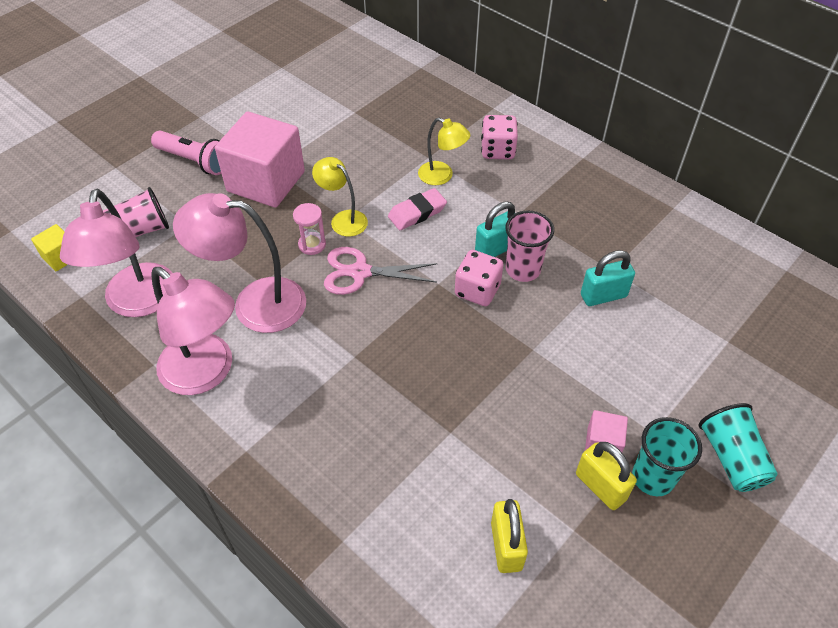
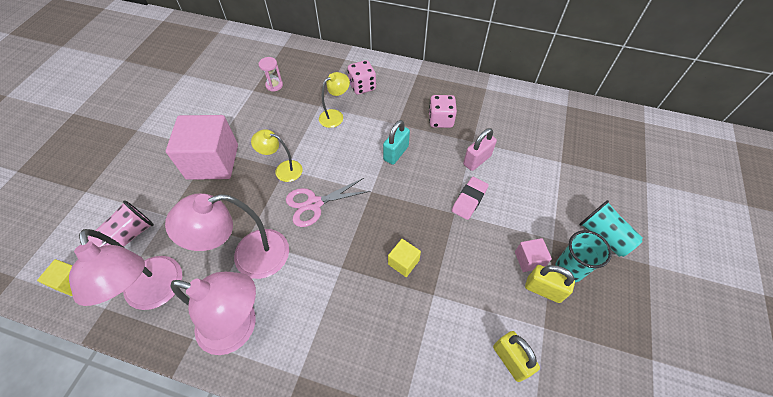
camera: 25 degrees left, 5 degrees up
(195, 161) = (149, 165): pink flashlight -> none
(312, 245) = (270, 196): pink hourglass -> pink hourglass (274, 85)
(417, 213) = (332, 147): pink eraser -> pink eraser (469, 200)
(433, 381) = (403, 262): none -> yellow cube
(442, 176) = (335, 116): yellow lamp -> yellow lamp turned 45 degrees counterclockwise
(477, 290) = (399, 186): pink dice -> pink dice (440, 120)
(523, 269) = (420, 161): pink cup -> none
(603, 295) = (477, 160): turquoise padlock -> pink padlock

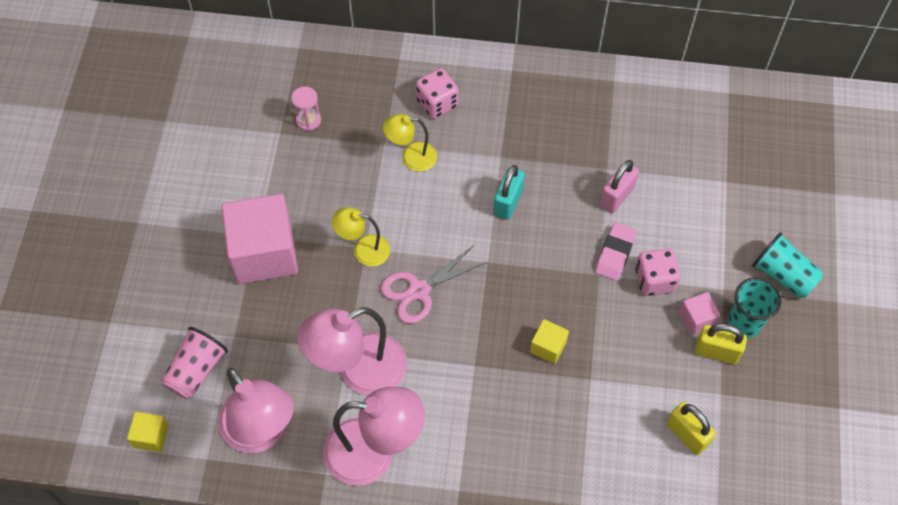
camera: 10 degrees left, 5 degrees up
(335, 116) = (411, 157): yellow lamp -> yellow lamp turned 135 degrees counterclockwise
(440, 120) = (559, 142): pink dice -> pink dice (654, 280)

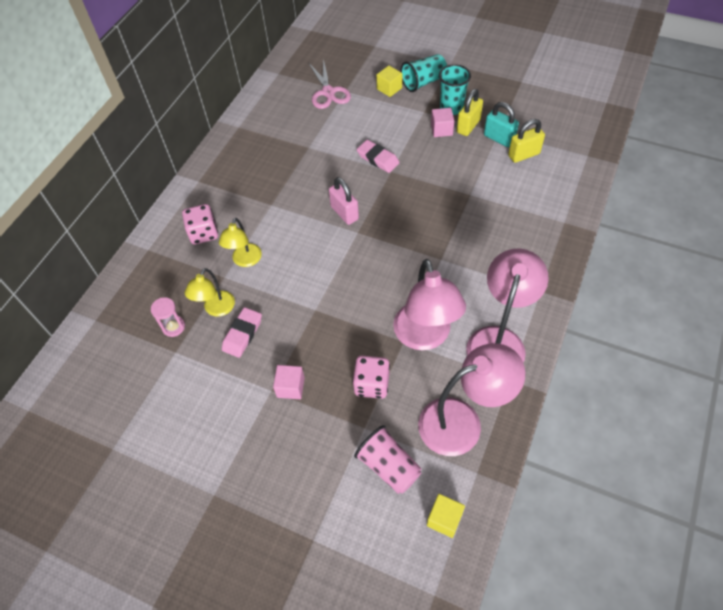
camera: 70 degrees left, 5 degrees down
(264, 253) = (290, 387): pink cube -> pink cube, size x0.45
(316, 187) = (242, 334): none -> pink eraser
(363, 250) = (316, 311): yellow lamp -> yellow lamp (216, 309)
(419, 290) = (366, 281): pink scissors -> pink scissors (328, 92)
(508, 202) = (312, 209): turquoise padlock -> turquoise padlock (499, 138)
(548, 347) = (439, 212): yellow cube -> yellow cube (389, 88)
(616, 196) = (333, 147): pink padlock -> pink padlock (344, 213)
(654, 280) = (405, 143): pink dice -> pink dice (371, 384)

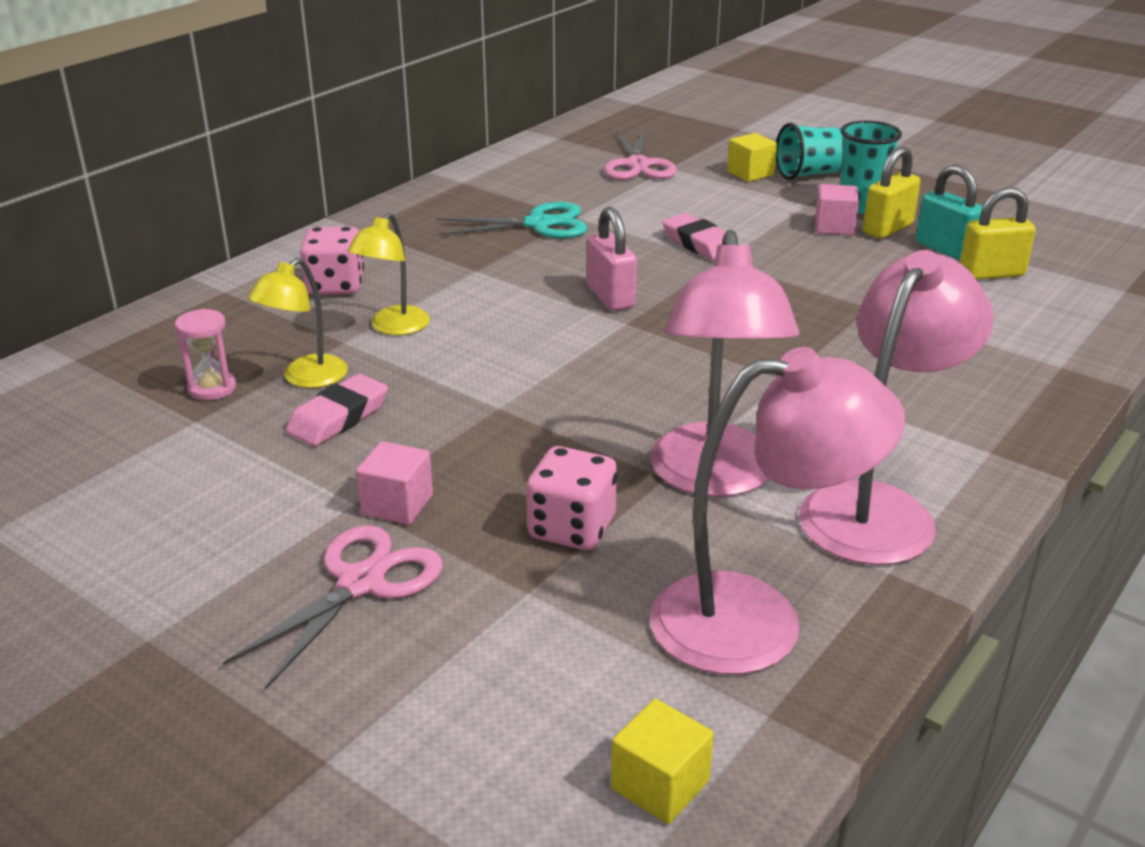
camera: 10 degrees right, 25 degrees down
(291, 158) = (539, 224): none -> turquoise scissors
(292, 440) = (361, 583): none -> pink scissors
(389, 466) = (559, 664): pink cup -> none

